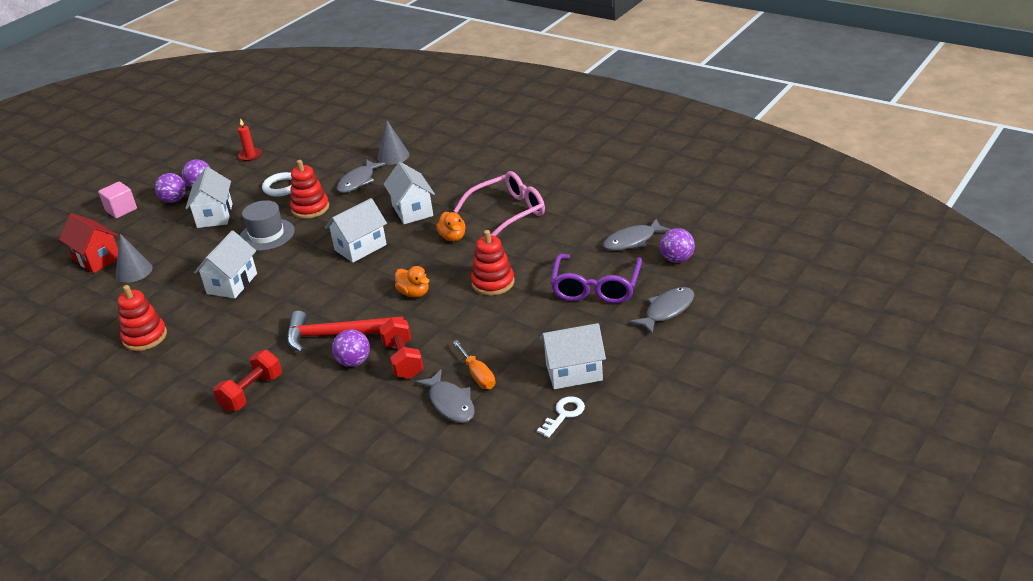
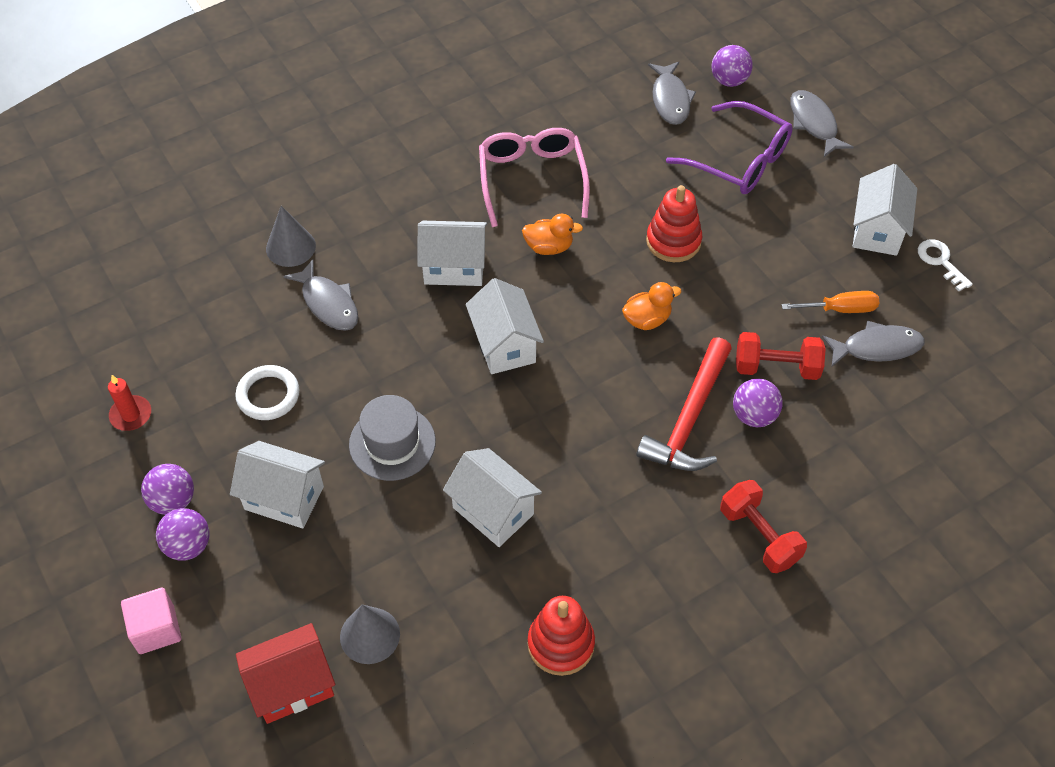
camera: 70 degrees left, 20 degrees up
(310, 208) = (359, 375): red stacking toy -> none

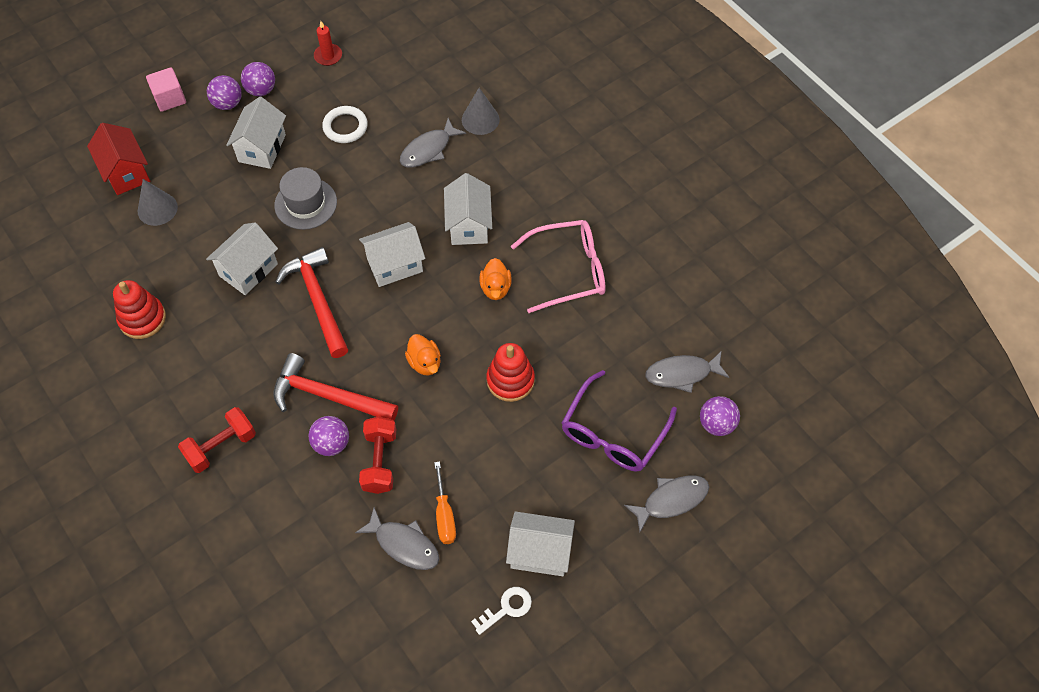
camera: 85 degrees right, 5 degrees up
(549, 429) = (318, 300): none -> red hammer
(877, 347) = (404, 544): grey fish -> grey fish turned 45 degrees counterclockwise

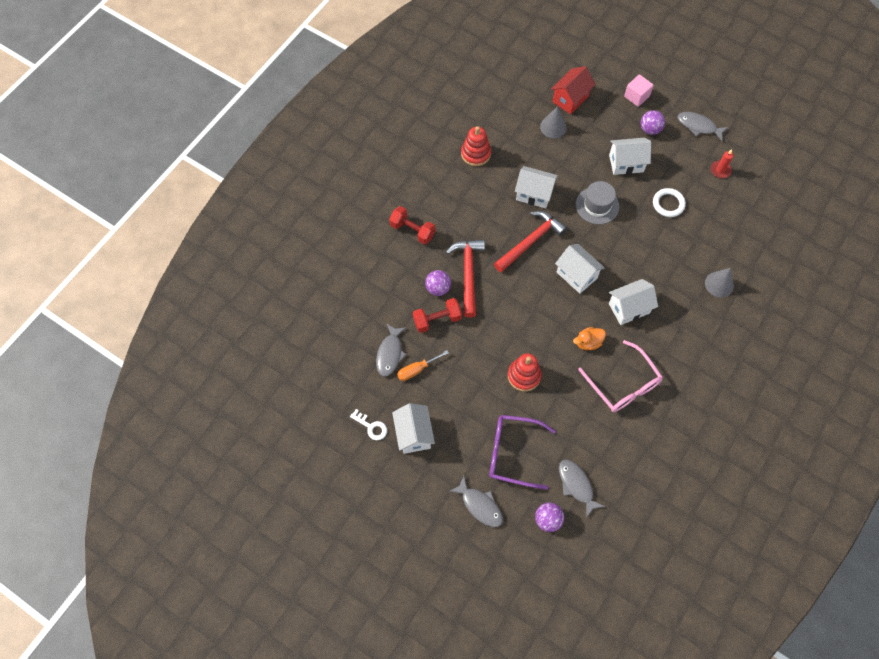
camera: 70 degrees right, 5 degrees up
(261, 90) = (671, 143): purple ball -> none
(425, 363) = (514, 320): orange duck -> none
(428, 150) = (676, 261): grey fish -> grey fish (698, 126)

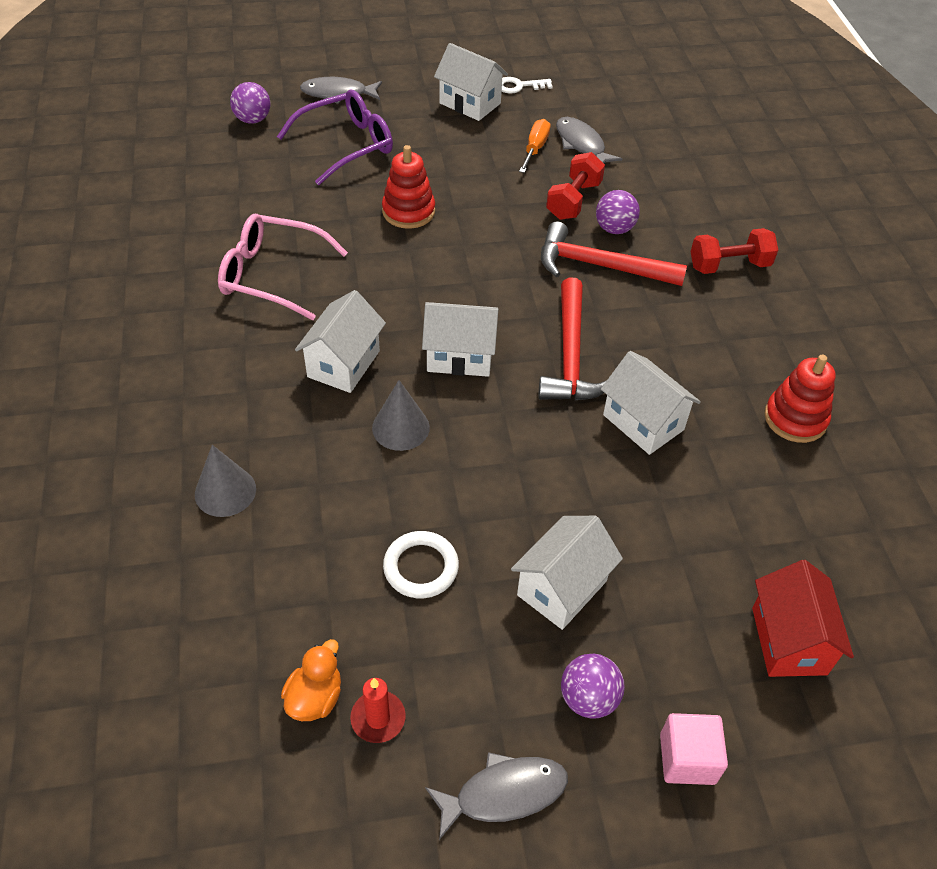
camera: 135 degrees right, 15 degrees down
(468, 274) = (600, 265): red hammer -> red hammer turned 150 degrees clockwise
(534, 194) = (643, 422): white house -> white house turned 75 degrees clockwise
(553, 127) = (749, 557): grey cone -> grey cone (400, 427)
(576, 485) = (246, 159): grey fish -> none
(588, 342) = (363, 290): orange duck -> orange duck (315, 697)
(597, 205) = (533, 475): grey hat -> none

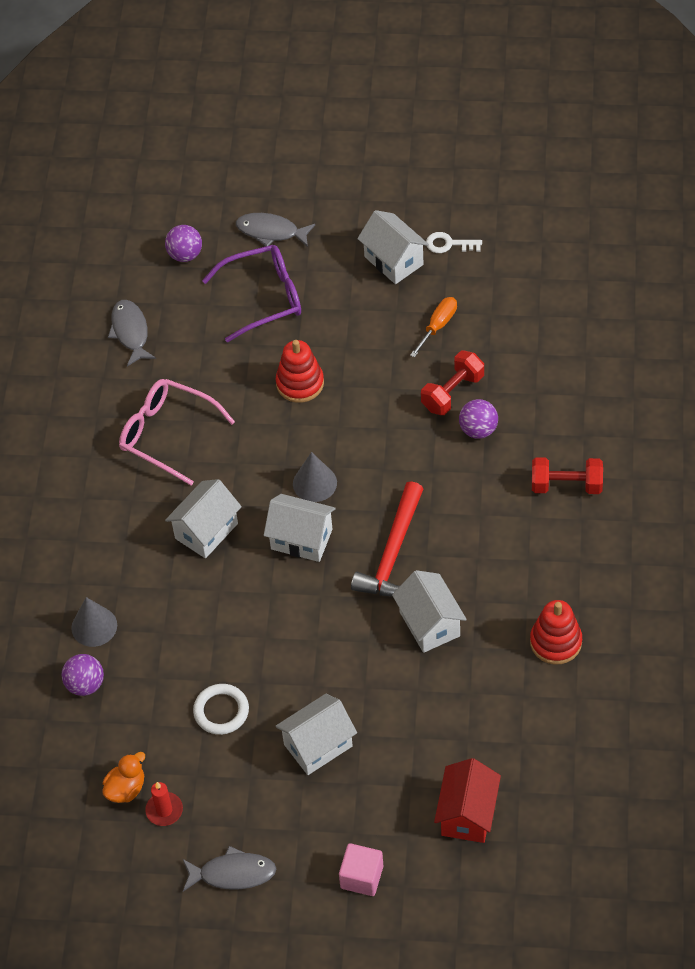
camera: 20 degrees right, 5 degrees up
(400, 427) = (236, 596): grey cone -> grey cone (314, 483)
(581, 144) = (484, 327): grey fish -> grey fish (130, 332)
(588, 698) = (309, 825): purple ball -> purple ball (85, 684)
(600, 265) = (450, 467): red hammer -> none

